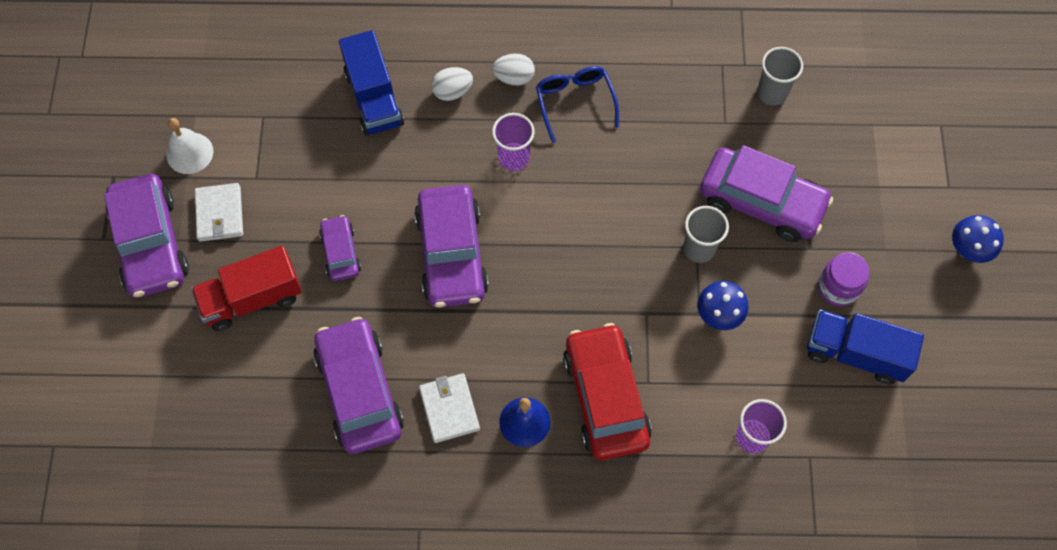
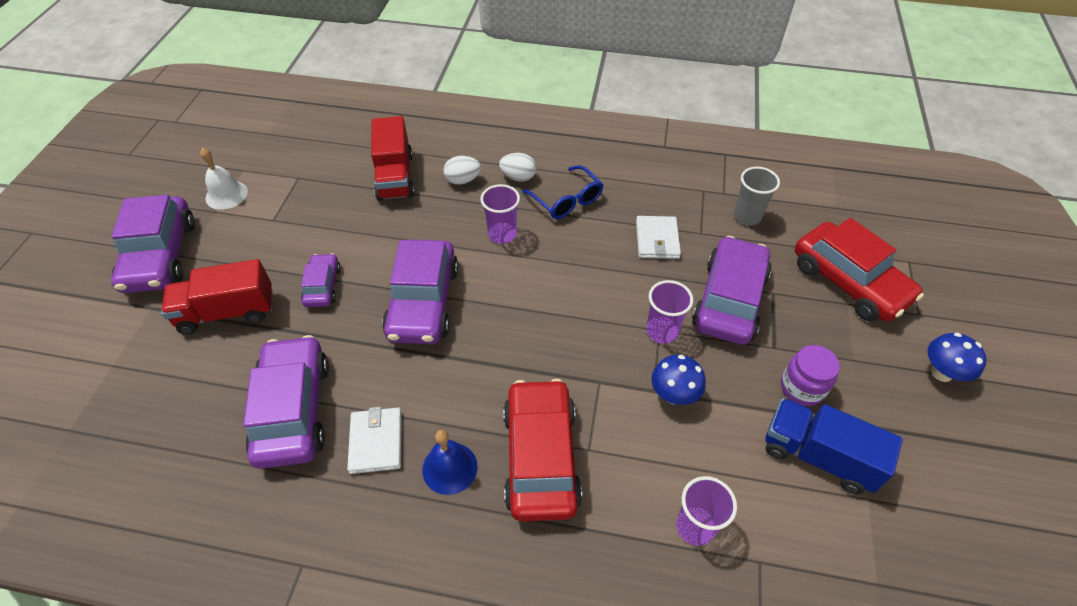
camera: 10 degrees right, 15 degrees down
(219, 214) = (230, 242): white wallet -> white wallet (657, 239)
(374, 98) = (395, 176): blue truck -> red truck
(574, 102) = (567, 200): blue glasses -> blue glasses turned 150 degrees clockwise
(699, 248) = (662, 331): grey cup -> purple cup
(761, 201) = (729, 300): purple car -> purple car turned 105 degrees counterclockwise
(880, 160) = (849, 282): none -> red car

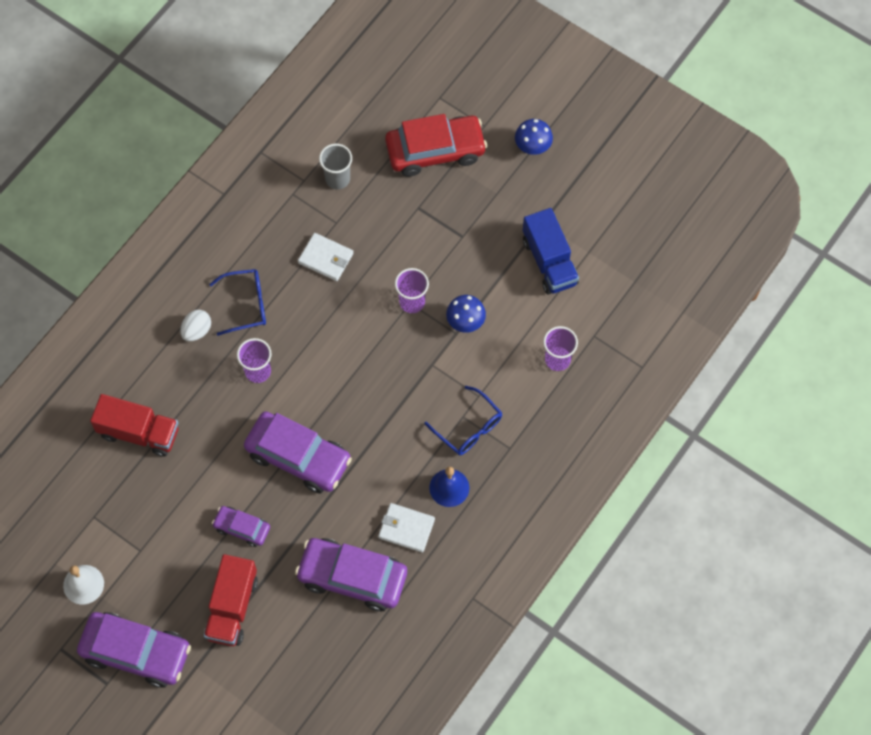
camera: 65 degrees left, 15 degrees up
(463, 180) = (175, 377): white egg -> none
(540, 457) = (469, 428): red car -> blue glasses
(729, 300) = (409, 241): purple car -> none
(802, 387) = (500, 239): purple jar -> none
(818, 456) = (549, 261): blue truck -> blue truck turned 75 degrees counterclockwise

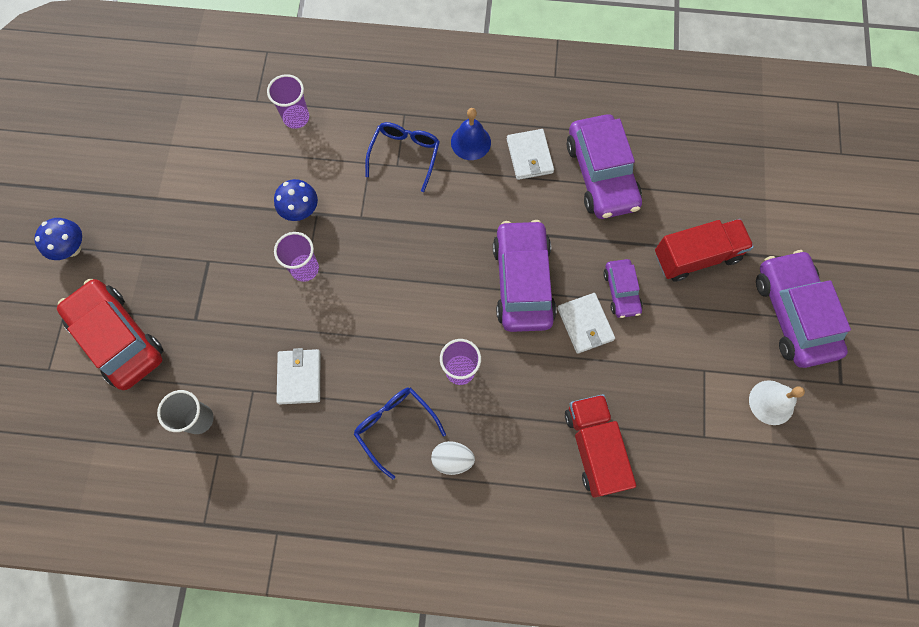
camera: 120 degrees left, 5 degrees up
(234, 483) = (585, 324): none -> white wallet
(549, 261) = (197, 172): blue truck -> none

